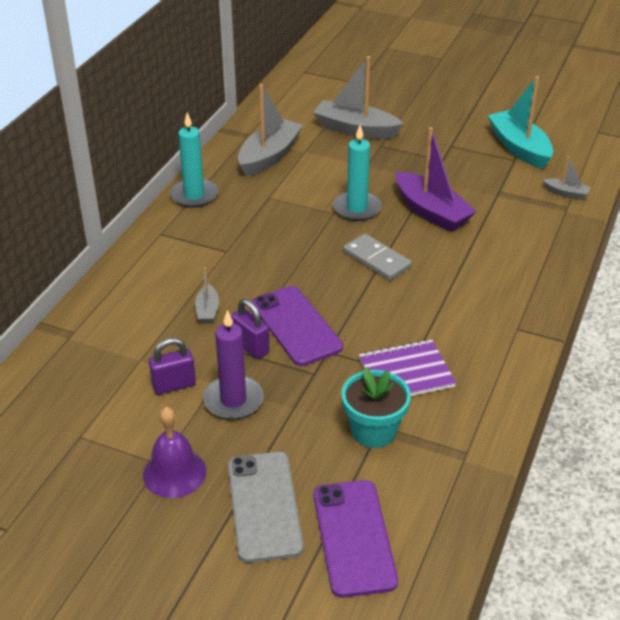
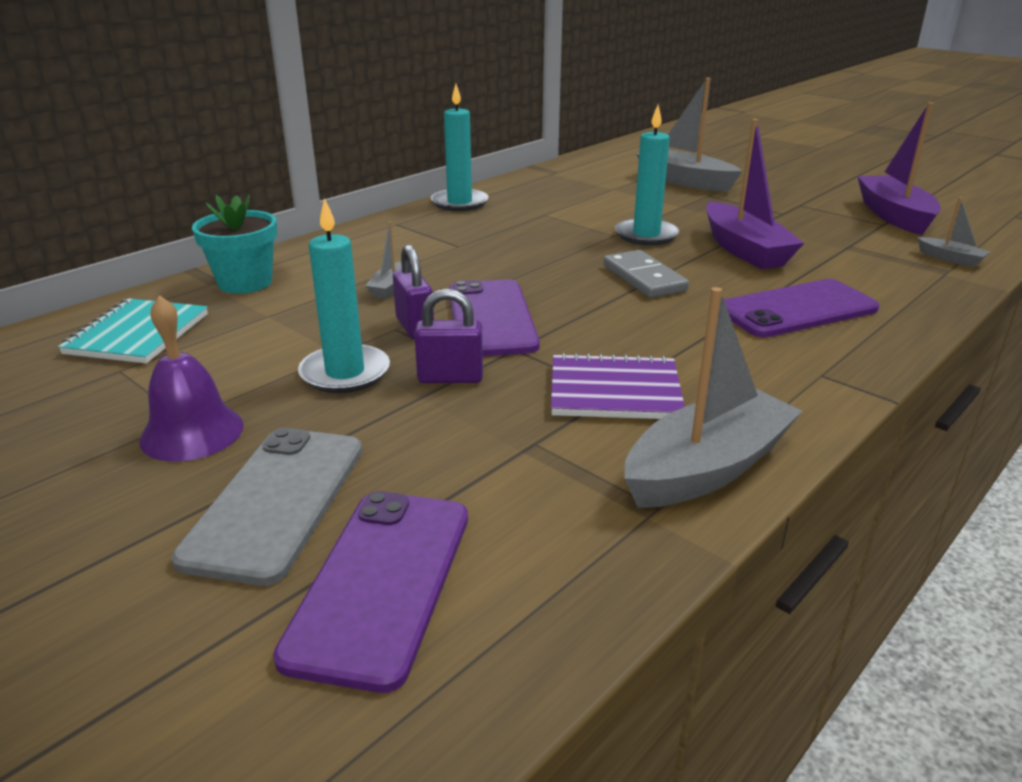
camera: 20 degrees right, 10 degrees down
(62, 401) = (138, 334): none -> turquoise notebook
(174, 385) = (284, 345): purple padlock -> purple padlock (450, 378)
(233, 400) = (345, 373): purple candle -> turquoise candle
(269, 156) = (568, 187): grey boat -> grey boat (707, 468)
(373, 431) = (519, 447): turquoise flower pot -> turquoise flower pot (245, 283)
(486, 270) = (797, 310): none -> purple phone
(519, 148) = (894, 216): turquoise boat -> purple boat

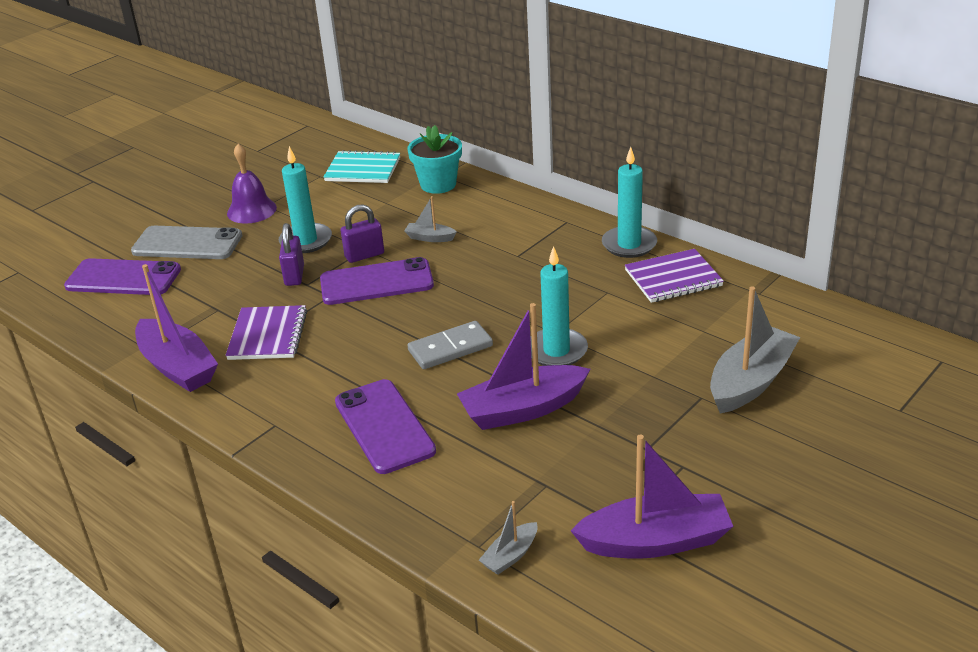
camera: 90 degrees right, 5 degrees up
(527, 192) = (673, 278): none -> purple notebook
(707, 468) = (177, 367): grey boat -> purple boat

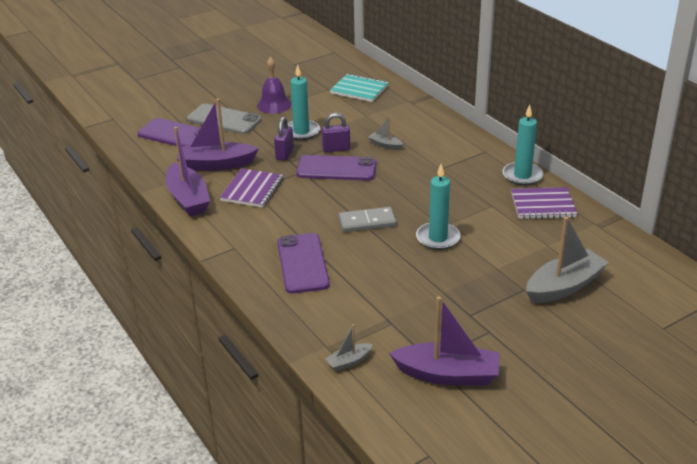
camera: 15 degrees right, 0 degrees up
(438, 184) = (406, 109): turquoise flower pot -> none
(523, 409) = (398, 272): purple boat -> purple boat (216, 164)

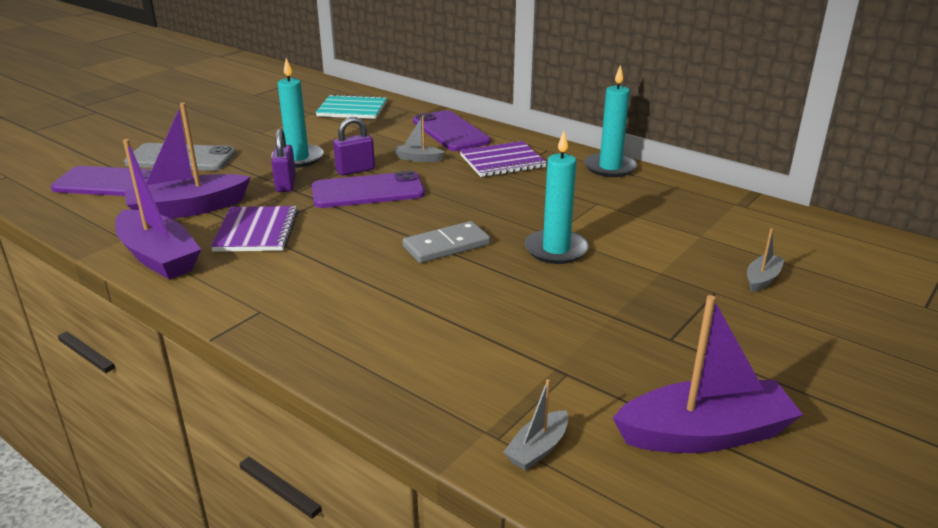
camera: 20 degrees left, 5 degrees down
(274, 105) = (246, 135): purple bell -> none
(302, 263) = (380, 314): purple phone -> purple phone (450, 131)
(543, 205) = (659, 193): purple notebook -> purple notebook (502, 161)
(564, 286) = (762, 279): grey boat -> grey boat, size x0.48

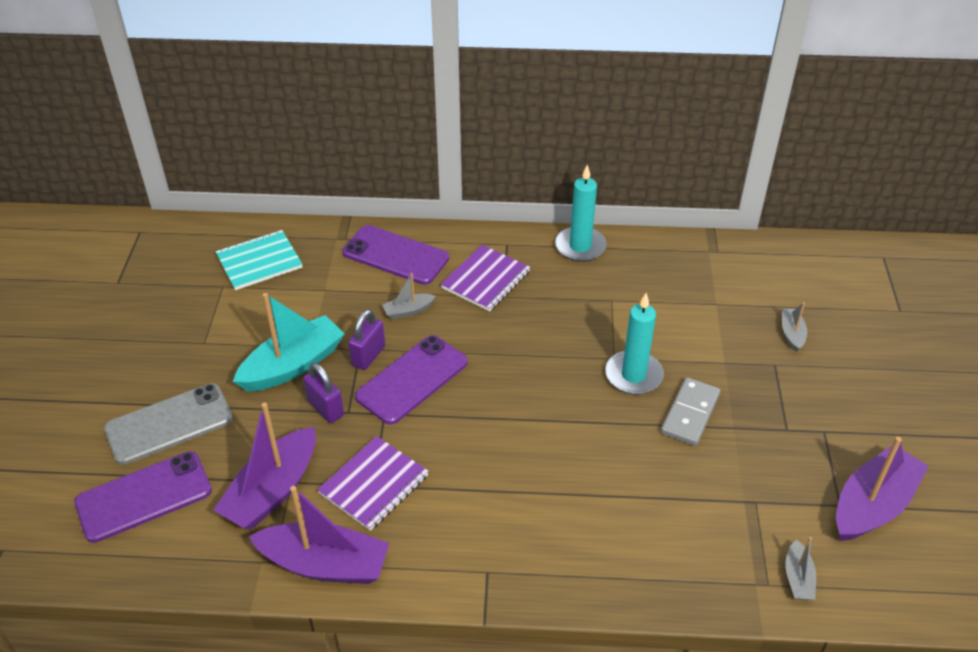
camera: 35 degrees left, 15 degrees up
(256, 231) = (374, 484): purple notebook -> purple notebook turned 75 degrees clockwise
(298, 158) = (293, 365): turquoise candle -> turquoise boat
(446, 246) = (549, 415): grey domino -> grey domino (690, 414)

